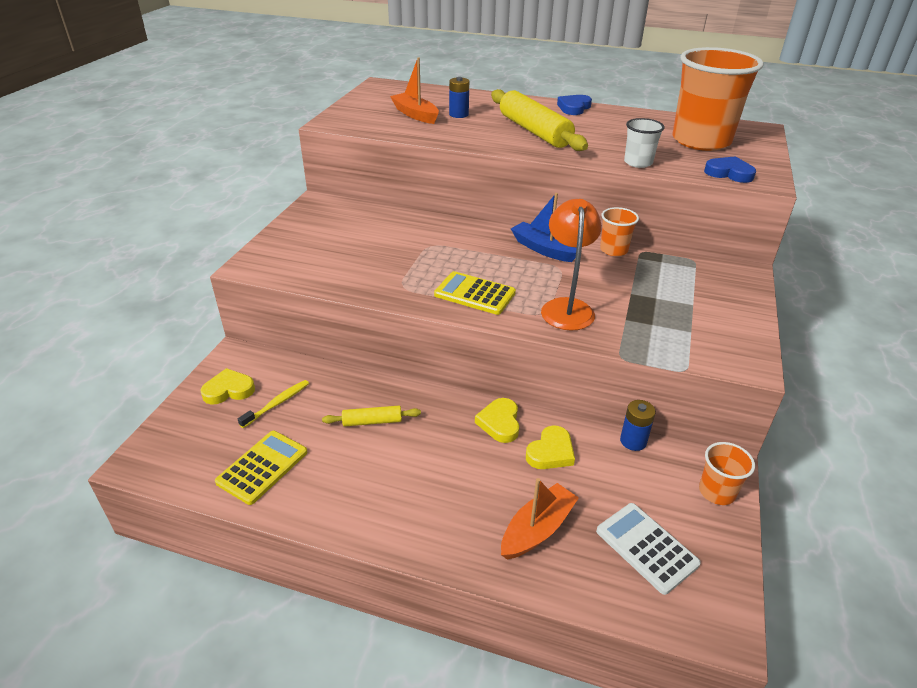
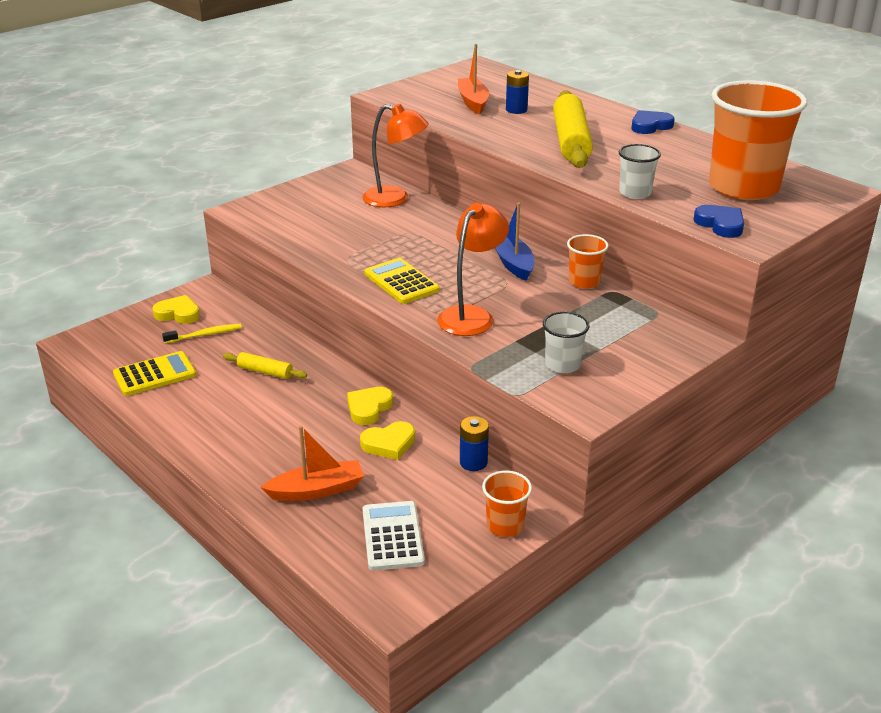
camera: 30 degrees right, 5 degrees down
(385, 218) = (395, 199): none -> orange lamp
(684, 328) = (562, 364): none -> white cup

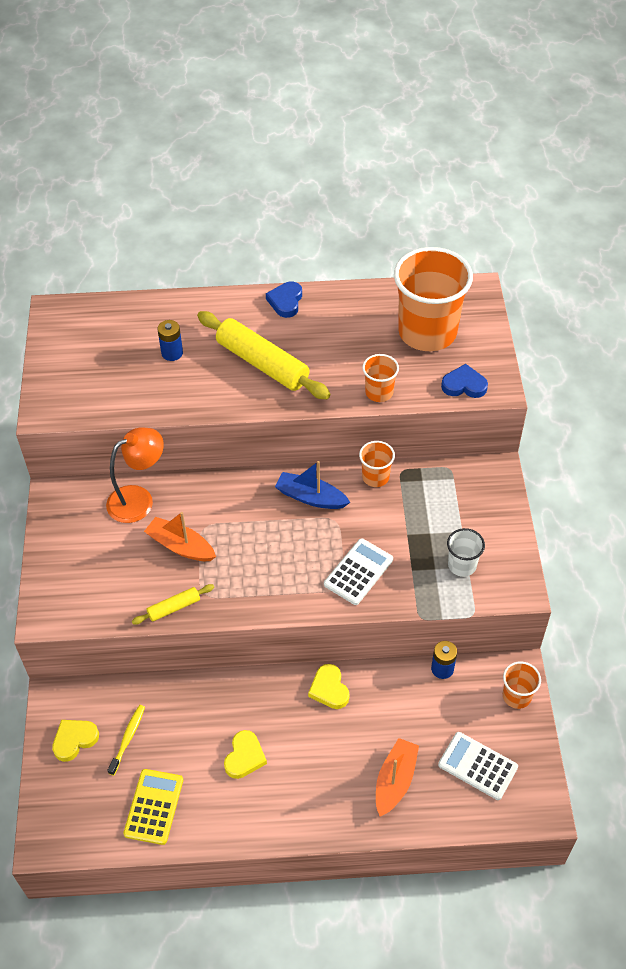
camera: 50 degrees left, 20 degrees up
(265, 371) = (221, 727): yellow rolling pin -> yellow rolling pin (174, 607)
(389, 444) = (381, 704): yellow heart -> yellow heart (244, 757)
(401, 282) = (273, 582): yellow calculator -> none
(471, 315) = (358, 572): orange lamp -> white calculator
(473, 102) = (126, 367): orange boat -> orange boat (180, 546)
(635, 193) = (379, 392): white cup -> orange cup

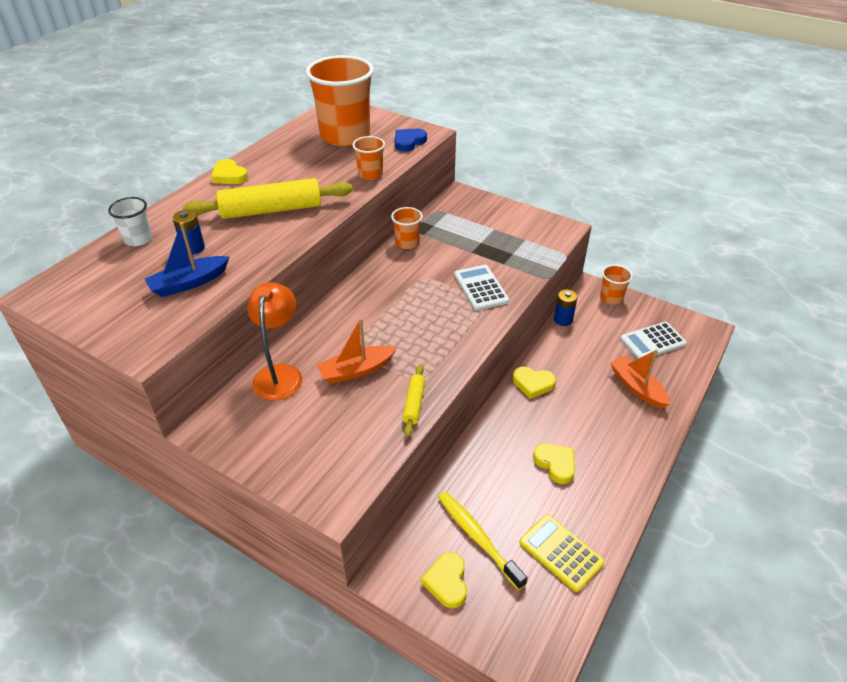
camera: 55 degrees left, 10 degrees down
(128, 738) = (477, 537): yellow toothbrush -> yellow toothbrush, size x1.53
(286, 301) = (229, 176): blue heart -> yellow heart
(311, 497) = (390, 280): blue boat -> blue boat (189, 283)
(462, 565) = (521, 241): white cup -> white cup (138, 239)

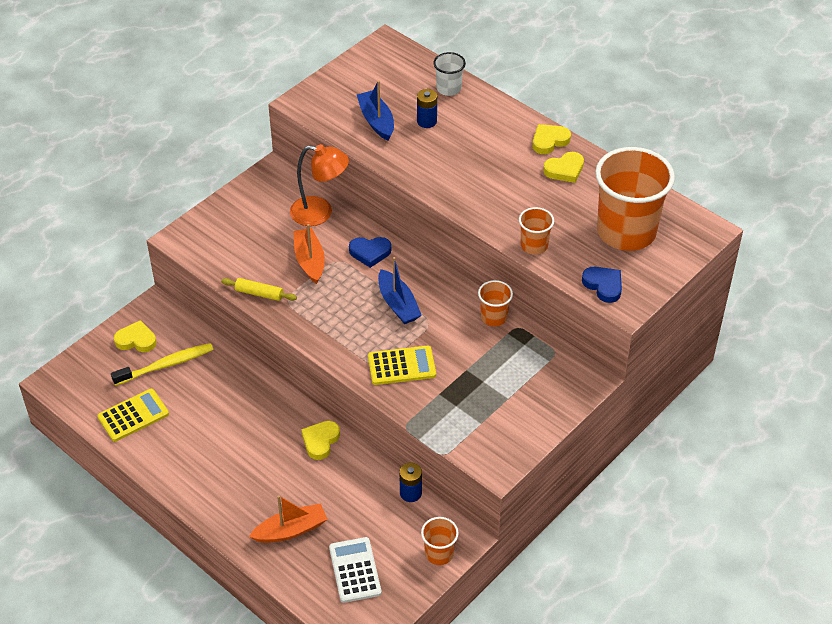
camera: 100 degrees right, 5 degrees up
(271, 210) = (478, 170): yellow rolling pin -> none
(338, 327) = (370, 252): none -> blue heart
(405, 299) = (398, 304): none -> blue boat
(480, 288) = (401, 366): white calculator -> yellow calculator
(555, 464) = (218, 434): yellow heart -> yellow heart (564, 170)

